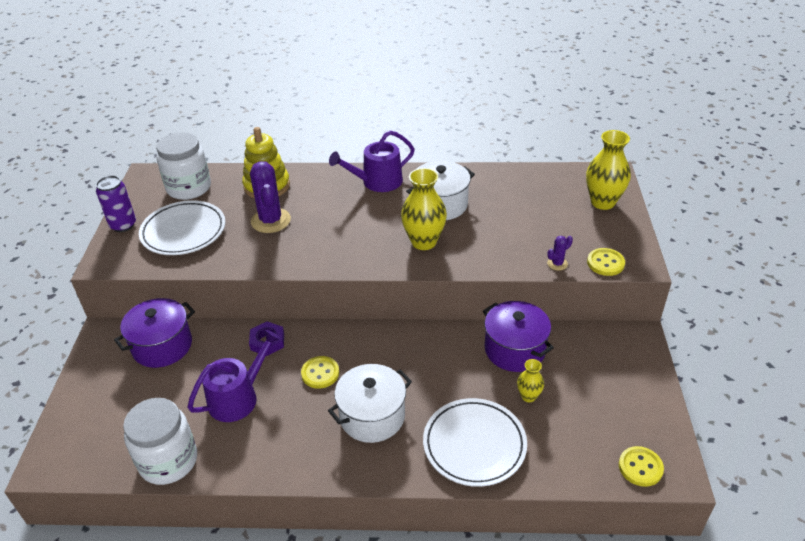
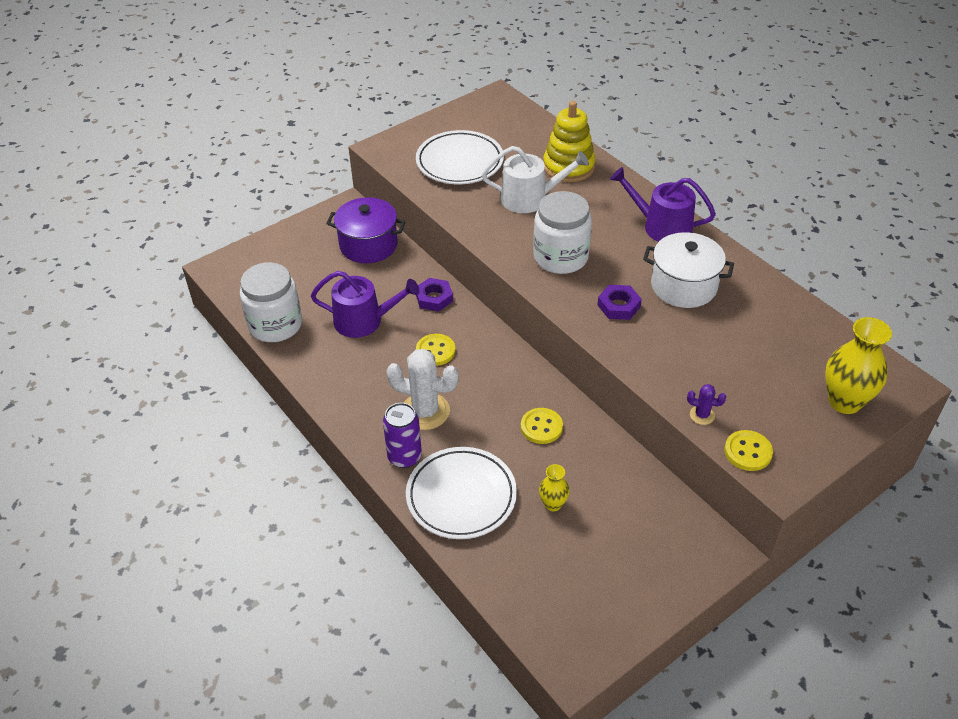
camera: 50 degrees right, 5 degrees up
(123, 225) = (429, 127): purple can -> purple can (404, 457)
(189, 188) = (511, 128): white jar -> white jar (560, 257)
(271, 221) = (530, 198): purple cactus -> white watering can
(372, 416) = (425, 411): white pot -> white cactus
(424, 242) = (618, 306): yellow vase -> purple nut
(514, 349) = (598, 462): purple pot -> none
(640, 467) = (553, 634): yellow button -> yellow button (541, 427)

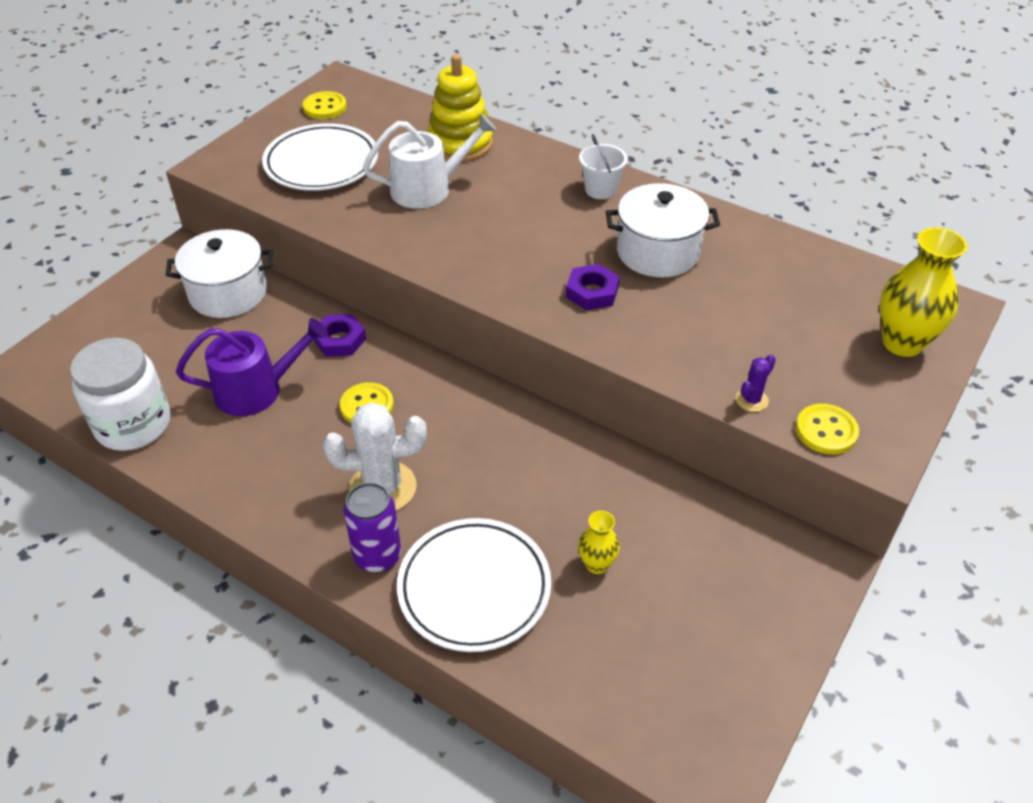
camera: 20 degrees left, 0 degrees up
(368, 245) = (228, 293): purple pot -> white pot
(541, 427) = (541, 468): yellow button -> yellow button (325, 107)
(560, 257) = (496, 250): white jar -> none
(661, 226) = (600, 190): purple watering can -> white bucket
(702, 415) = (751, 400): purple cactus -> purple cactus turned 45 degrees counterclockwise

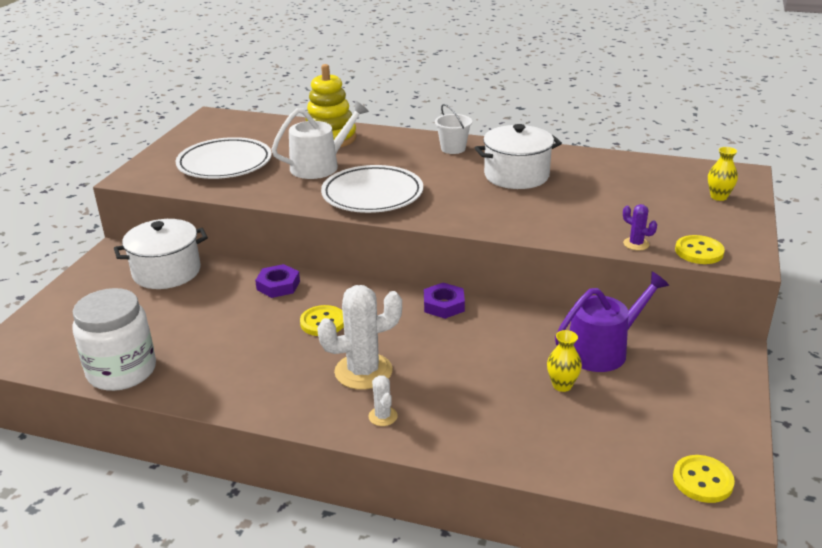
camera: 15 degrees left, 15 degrees down
(256, 390) = (222, 329): purple watering can -> purple watering can (602, 350)
(325, 107) = (209, 132): yellow button -> yellow button (702, 480)
(378, 556) = (383, 416): purple can -> white cactus
(474, 588) = (474, 420): white plate -> white plate (372, 195)
(592, 292) = (482, 204): purple nut -> purple nut (444, 305)
(751, 400) = (636, 244): purple cactus -> purple cactus turned 75 degrees counterclockwise
(902, 343) = (718, 197): yellow vase -> yellow vase, size x0.53

